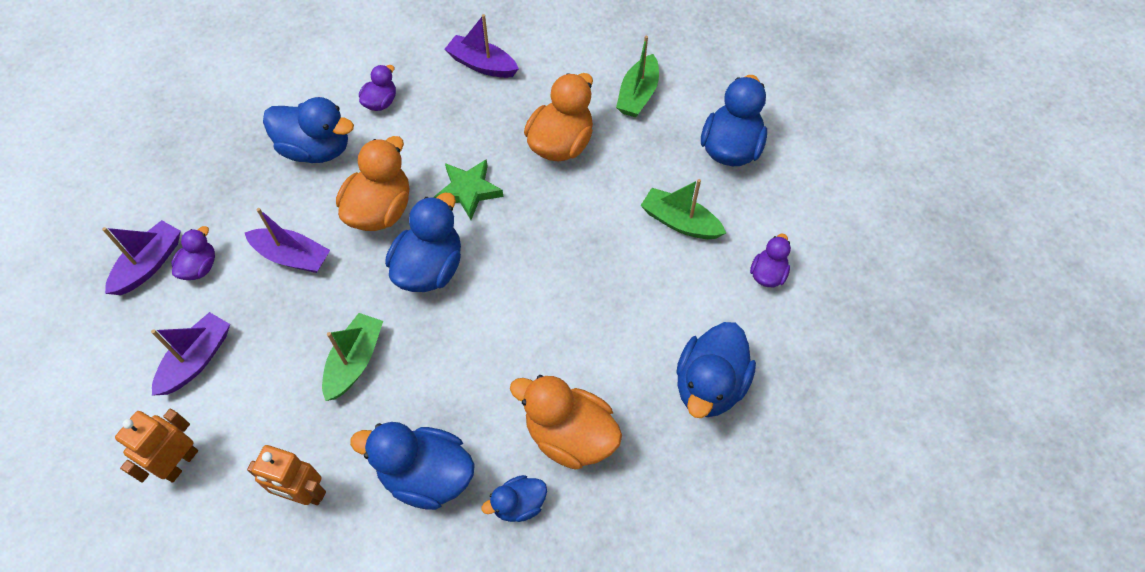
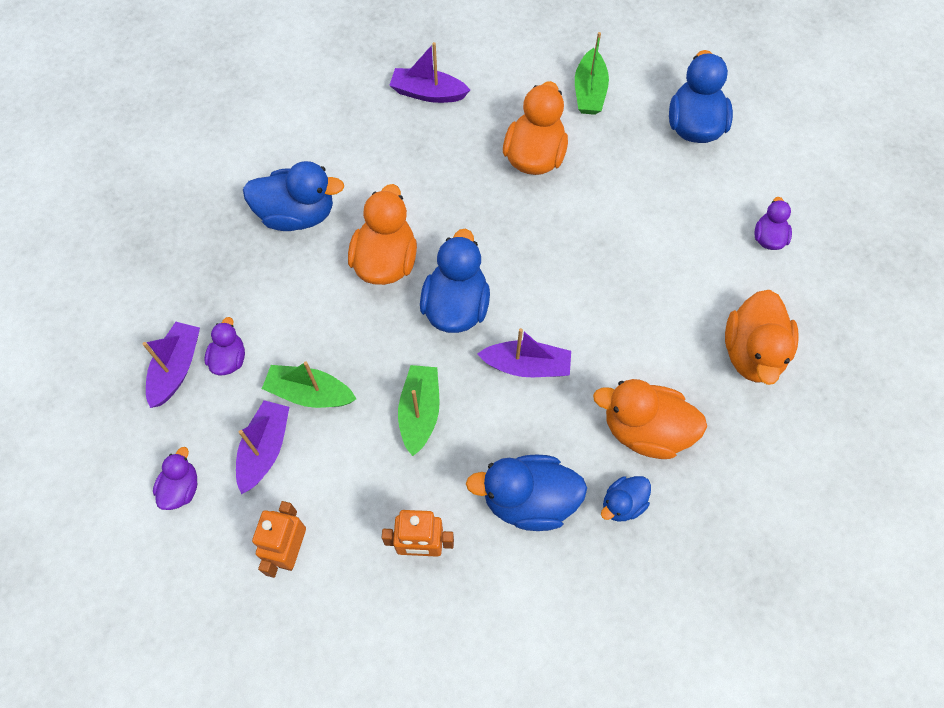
camera: 15 degrees left, 5 degrees up
(292, 256) = (317, 326): purple boat -> purple boat (526, 366)
(381, 102) = (342, 153): purple duck -> purple duck (181, 488)
(468, 191) = (464, 222): green star -> none
(680, 222) = (673, 207): green boat -> green boat (310, 393)
(709, 385) = (752, 353): blue duck -> orange duck

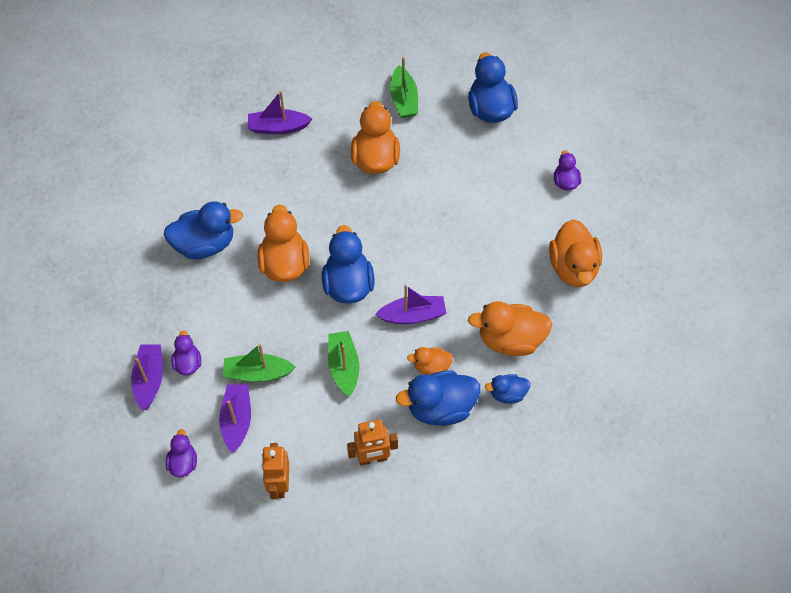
camera: 15 degrees left, 5 degrees down
(532, 441) = (431, 367): none -> orange duck
(622, 504) = (507, 394): blue duck -> blue duck turned 45 degrees clockwise

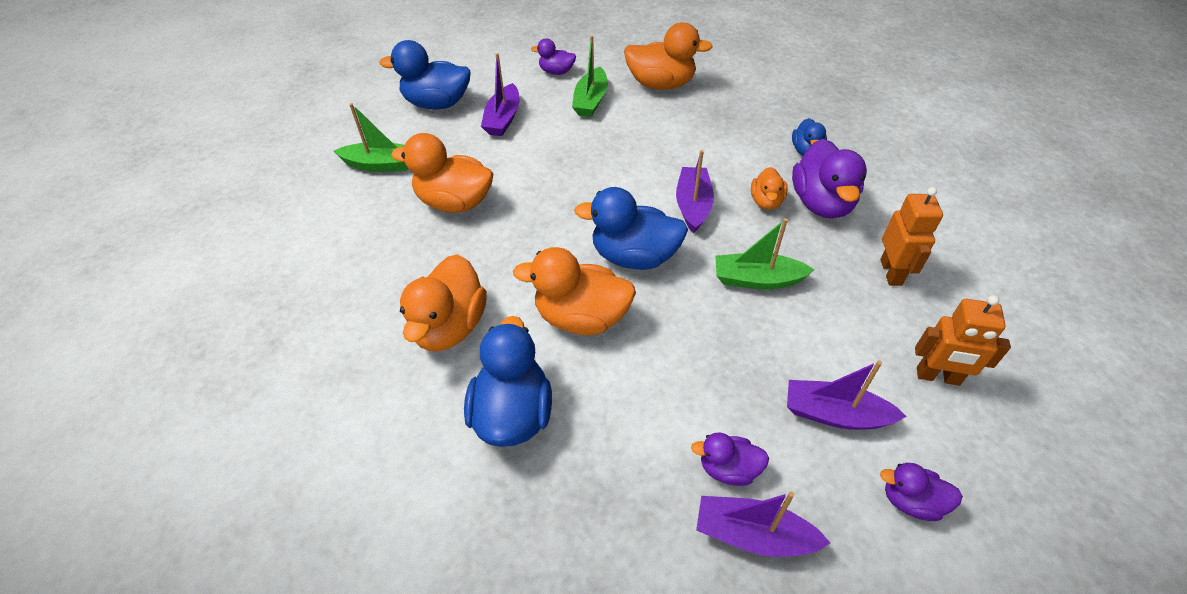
camera: 75 degrees left, 10 degrees down
(257, 373) = (756, 376): green boat -> green boat (591, 101)
(278, 127) = (347, 291): purple boat -> purple boat (503, 119)
(440, 408) = (821, 203): blue duck -> purple duck
(510, 340) = (739, 138): orange duck -> orange duck (449, 326)

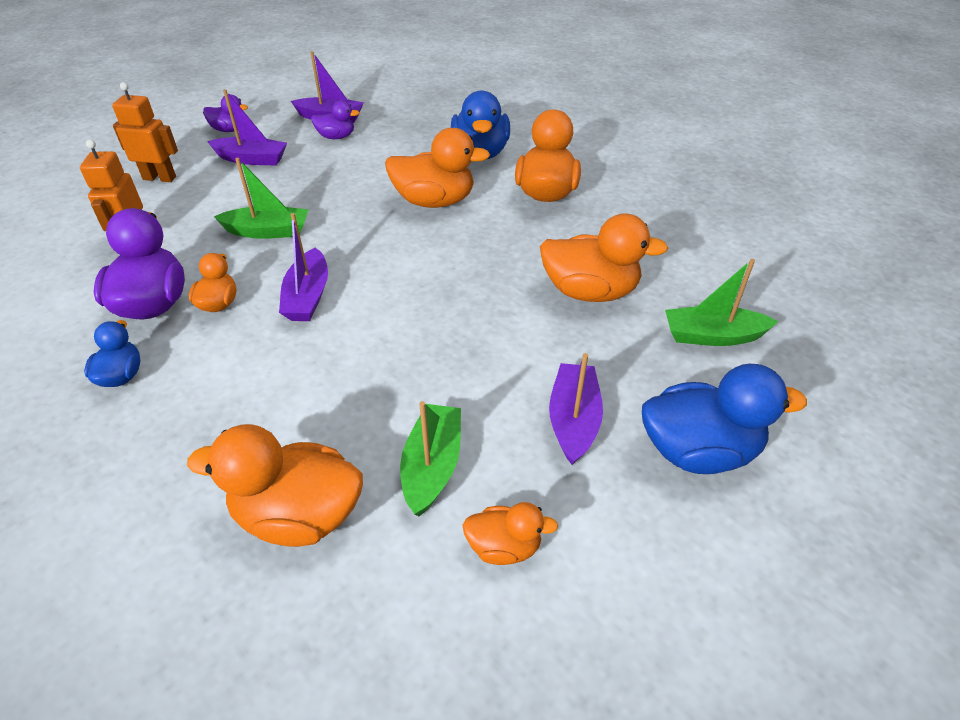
camera: 175 degrees right, 5 degrees down
(556, 72) = (504, 547): purple duck -> orange duck
(634, 256) = (383, 246): blue duck -> none

